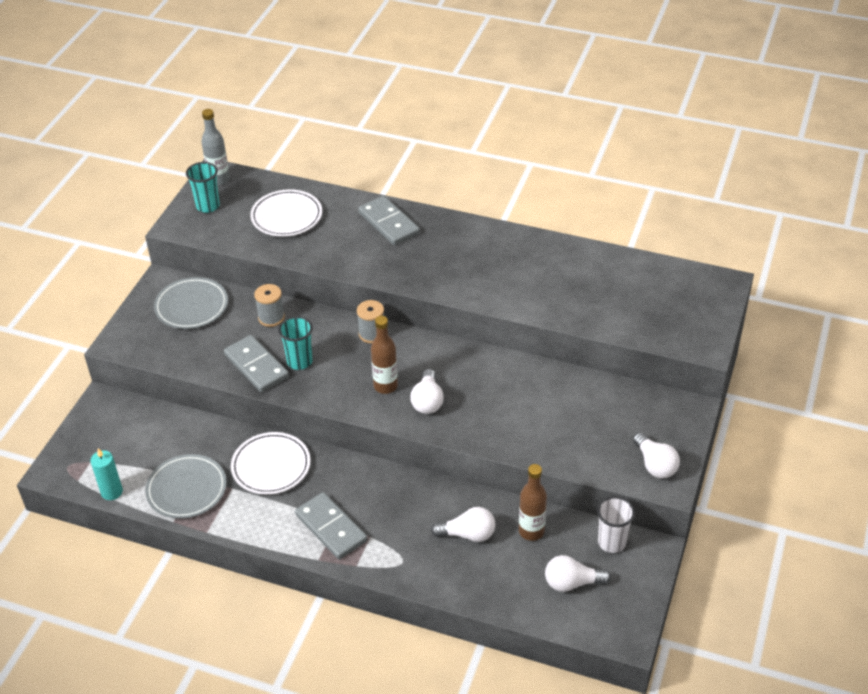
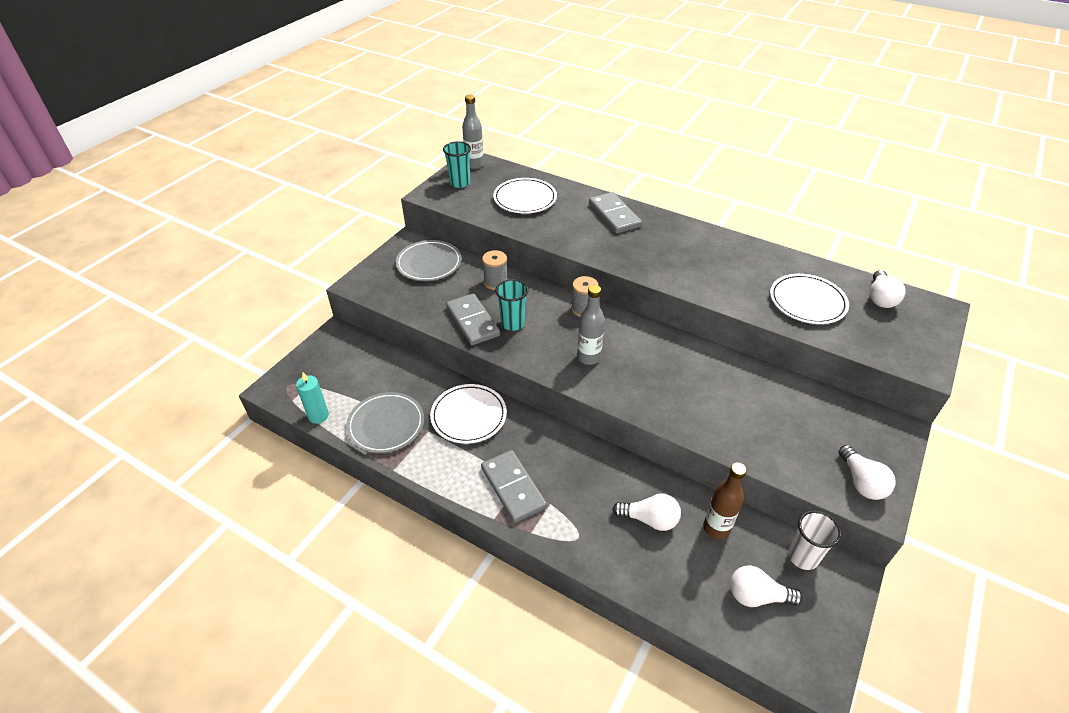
camera: 10 degrees right, 0 degrees up
(385, 386) = (589, 357): brown bottle -> grey bottle
(427, 401) = (627, 378): white light bulb -> white light bulb (880, 298)
(596, 295) = (807, 302): none -> white plate

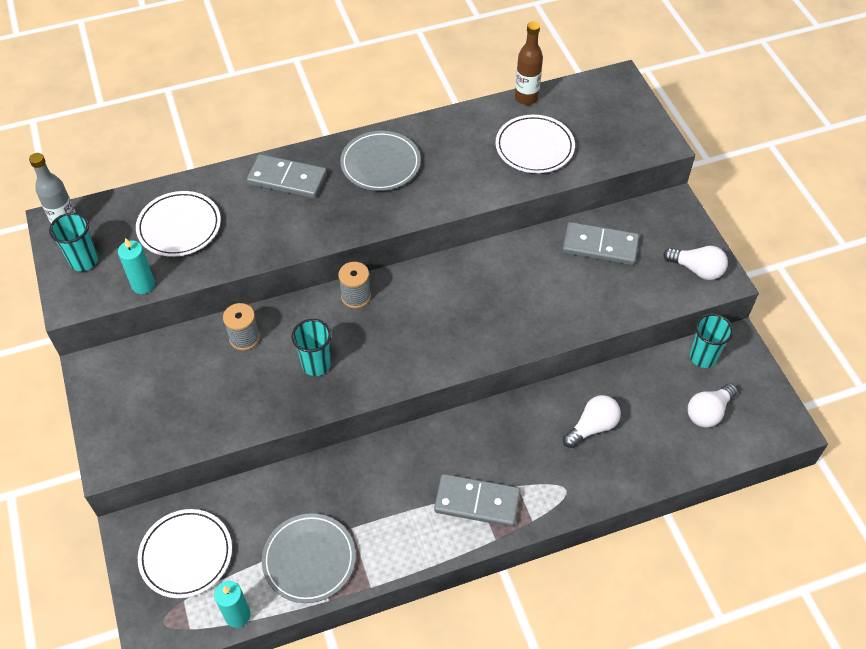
camera: 50 degrees left, 10 degrees up
(429, 263) = (151, 375): grey plate -> grey plate (380, 164)
(469, 416) = (366, 482): white plate -> white plate (186, 555)
(470, 210) = (143, 285): none -> turquoise candle
(473, 321) = (279, 395): grey domino -> grey domino (600, 246)
(589, 357) = (418, 338): grey bottle -> none
(716, 528) = (637, 389): brown bottle -> brown bottle (526, 98)
(803, 557) = (703, 357): white cup -> turquoise cup
(880, 298) = (575, 102): white light bulb -> none

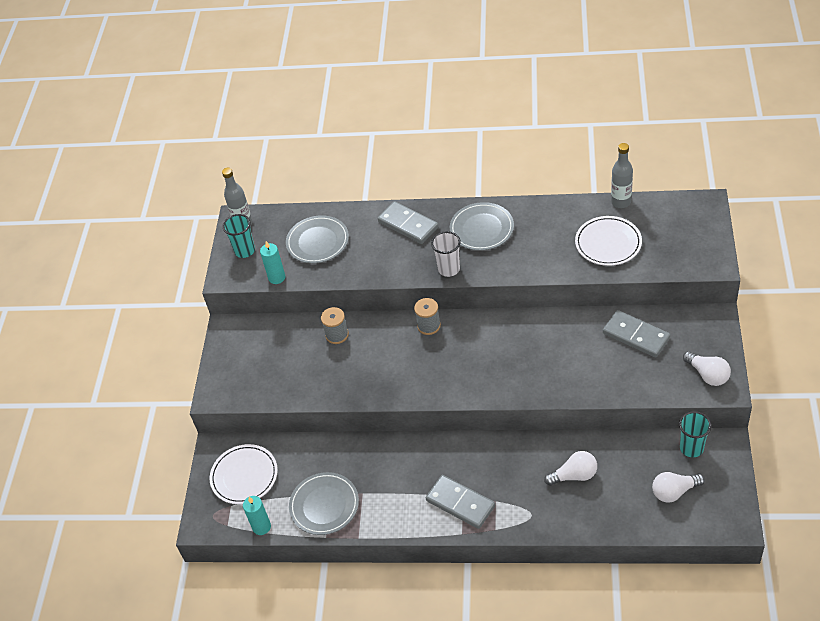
camera: 30 degrees right, 5 degrees down
(179, 227) = (317, 242): white plate -> grey plate
(316, 364) = (379, 367): turquoise cup -> none
(362, 220) = (449, 269): none -> white cup
(526, 98) = (621, 202): brown bottle -> grey bottle

